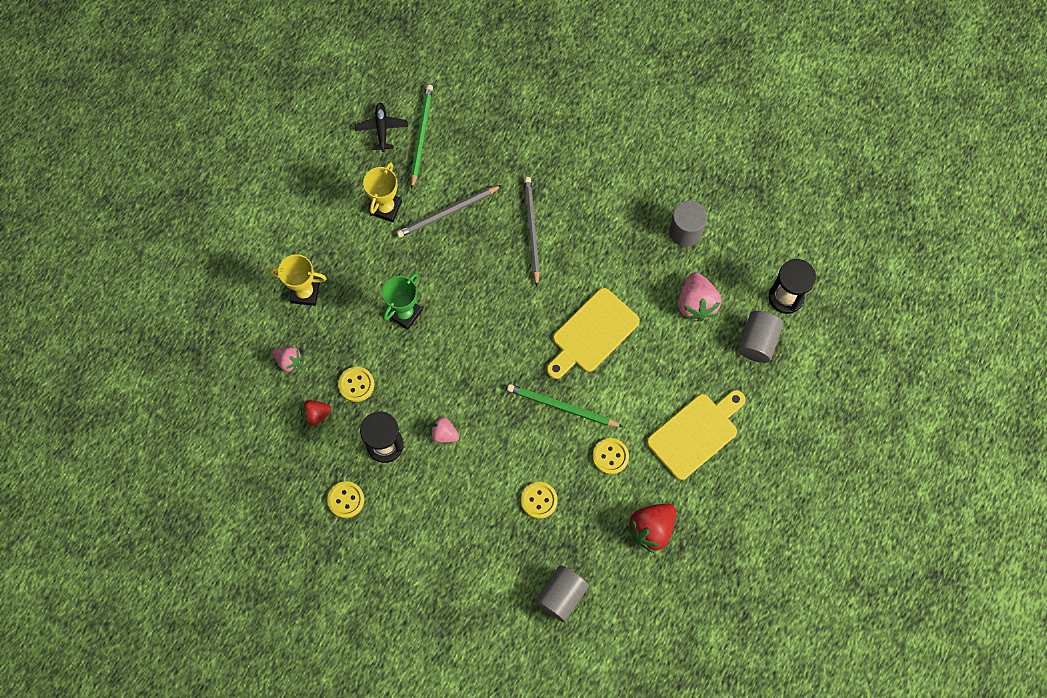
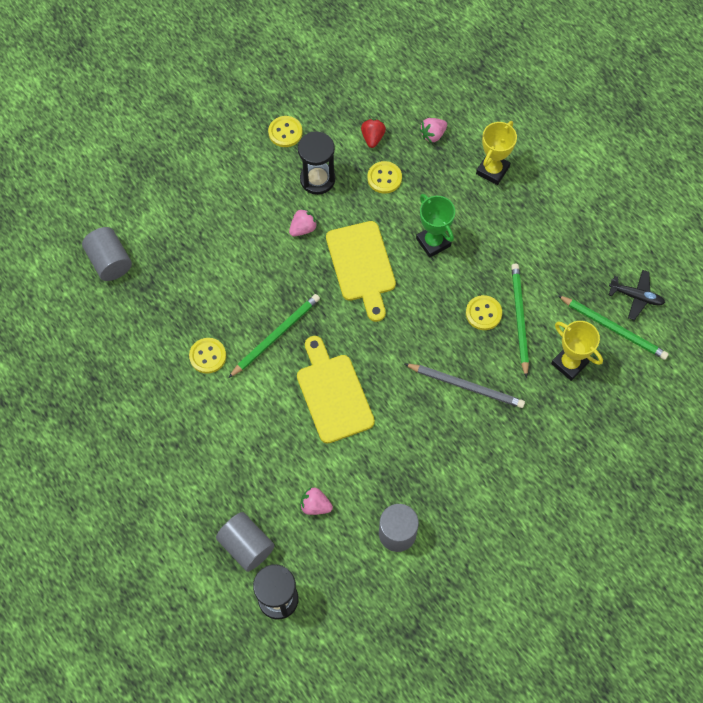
camera: 115 degrees right, 5 degrees down
(386, 208) = (548, 268): yellow trophy -> yellow trophy (569, 363)
(447, 212) = (519, 319): grey pencil -> green pencil
(539, 500) = (201, 279): yellow button -> yellow button (483, 313)
(651, 529) = (123, 360): red strawberry -> none
(695, 433) = (188, 441): yellow cutting board -> yellow cutting board (361, 266)
(696, 304) = (315, 505): pink strawberry -> pink strawberry, size x0.59

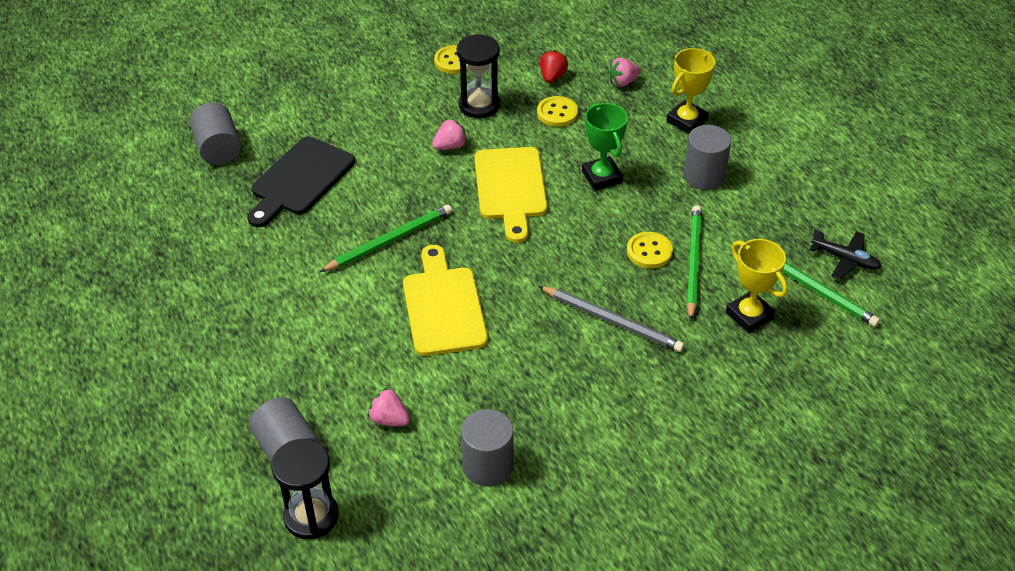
camera: 10 degrees right, 20 degrees down
(187, 284) = (299, 180): none -> black cutting board
(207, 356) = (302, 250): yellow button -> none
(515, 228) = (704, 176): none -> grey cylinder

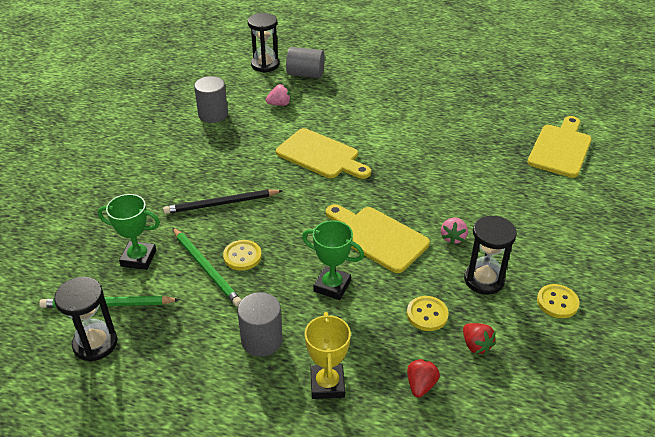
camera: 135 degrees right, 5 degrees down
(218, 149) = (560, 148): grey cylinder -> yellow cutting board
(299, 180) = (493, 162): black cutting board -> none
(389, 240) = (396, 165): green pencil -> none
(612, 321) = (221, 204): grey pencil -> black pencil
(622, 82) = (421, 385): pink strawberry -> red strawberry
(749, 315) = (138, 258): yellow trophy -> green trophy
(845, 259) = (95, 343): black plane -> black hourglass

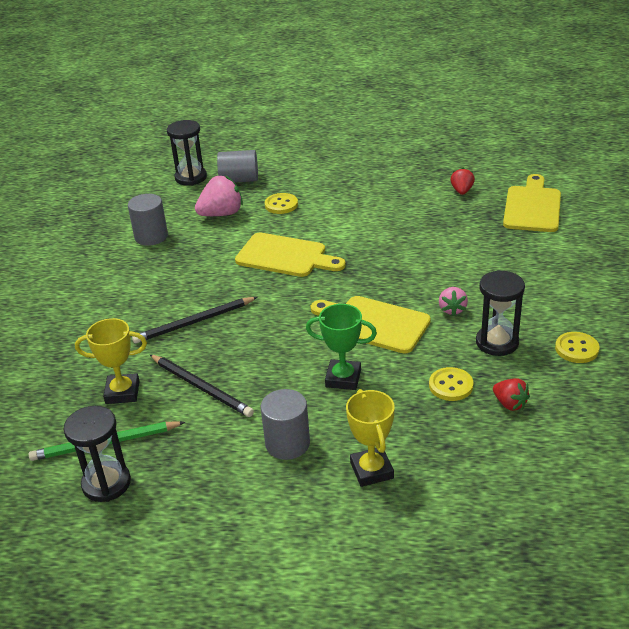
camera: 10 degrees left, 5 degrees down
(138, 258) = (122, 392): green trophy -> yellow trophy
(206, 268) = (201, 387): green pencil -> black pencil
(242, 256) = (236, 368): yellow button -> yellow button (281, 205)
(279, 104) = (221, 214): pink strawberry -> pink strawberry, size x1.70
(421, 385) = (467, 451): red strawberry -> red strawberry (462, 191)

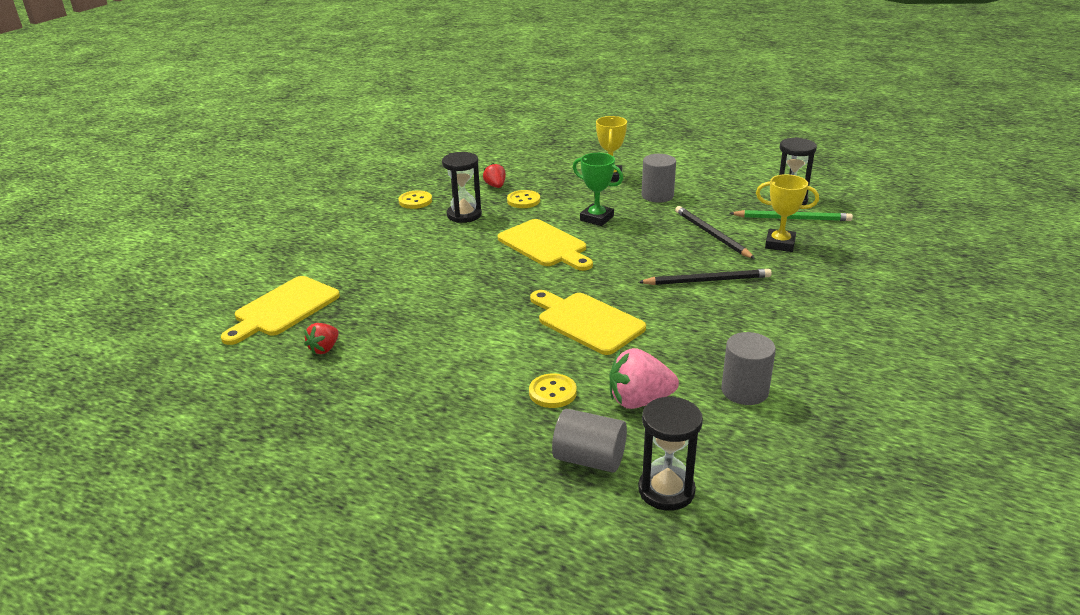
camera: 160 degrees left, 5 degrees down
(452, 309) = (472, 241): pink strawberry -> none

